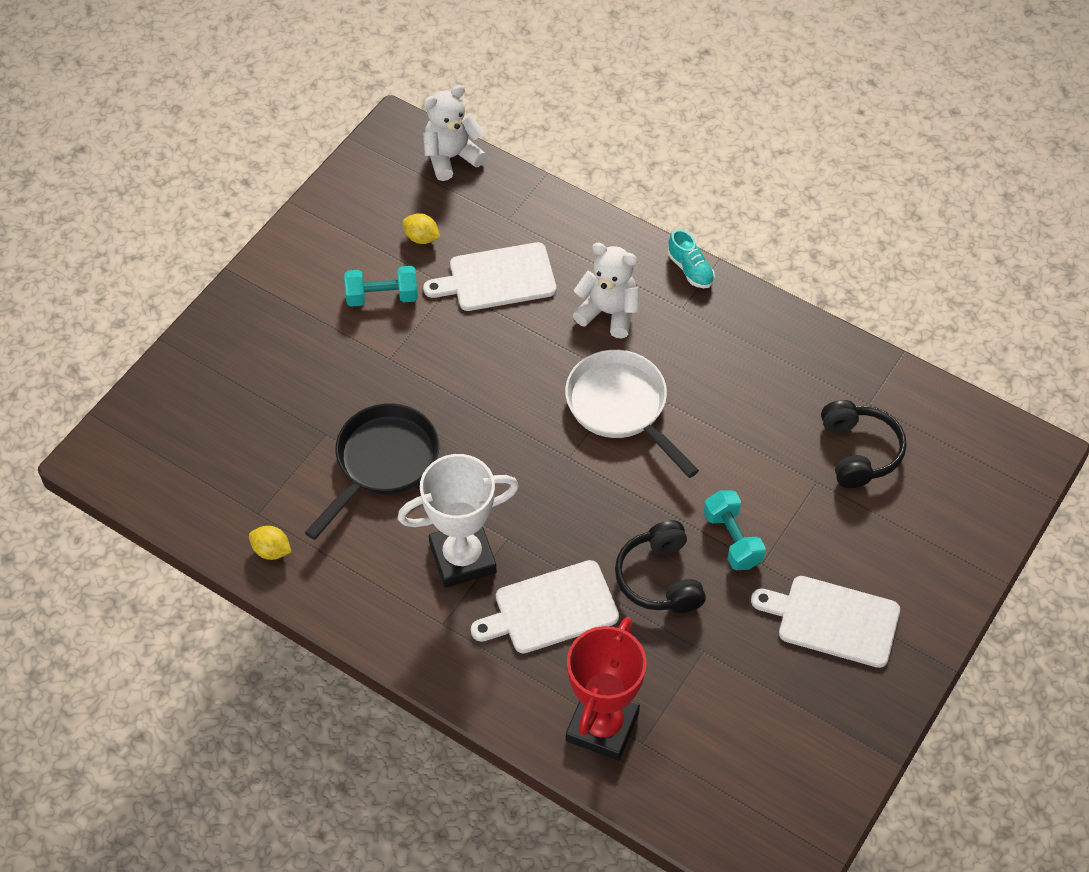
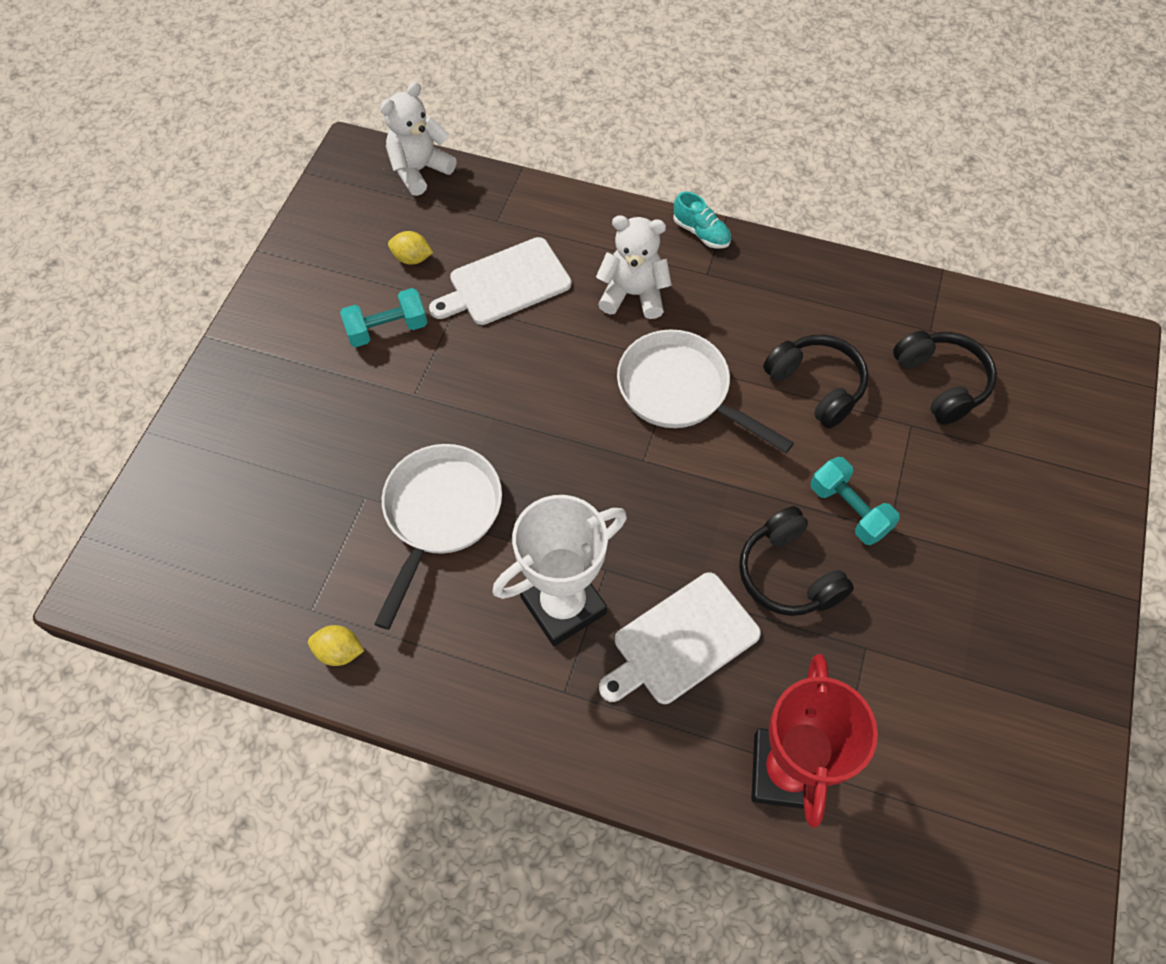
camera: 15 degrees left, 5 degrees up
(382, 463) = (440, 515): black pan -> white pan
(744, 429) = (816, 386): none -> black headphones
(833, 620) = (988, 575): white cutting board -> none

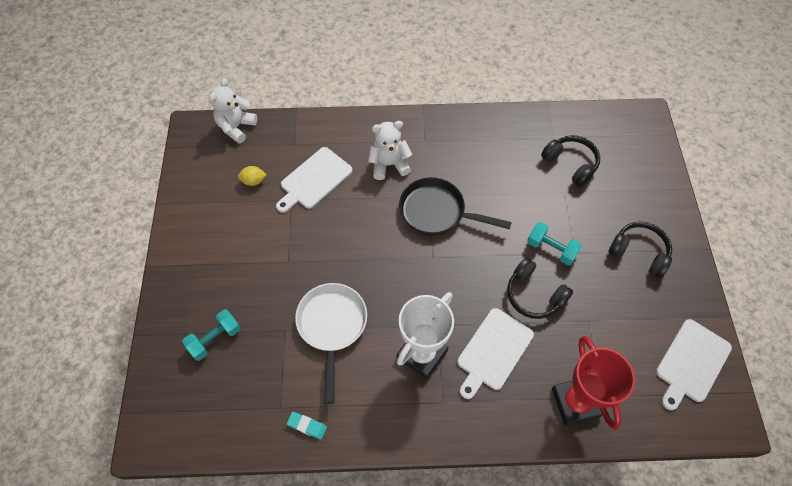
camera: 20 degrees left, 0 degrees up
(339, 651) = (307, 426): yellow lemon -> turquoise eraser
(387, 329) = (256, 228): turquoise dumbbell -> turquoise dumbbell (215, 339)
(680, 392) = (437, 212): white pan -> black pan
(701, 233) = (412, 118): turquoise shoe -> none
(816, 386) = (507, 186): black headphones -> black headphones (639, 252)
(1022, 780) = (691, 363): none -> white cutting board

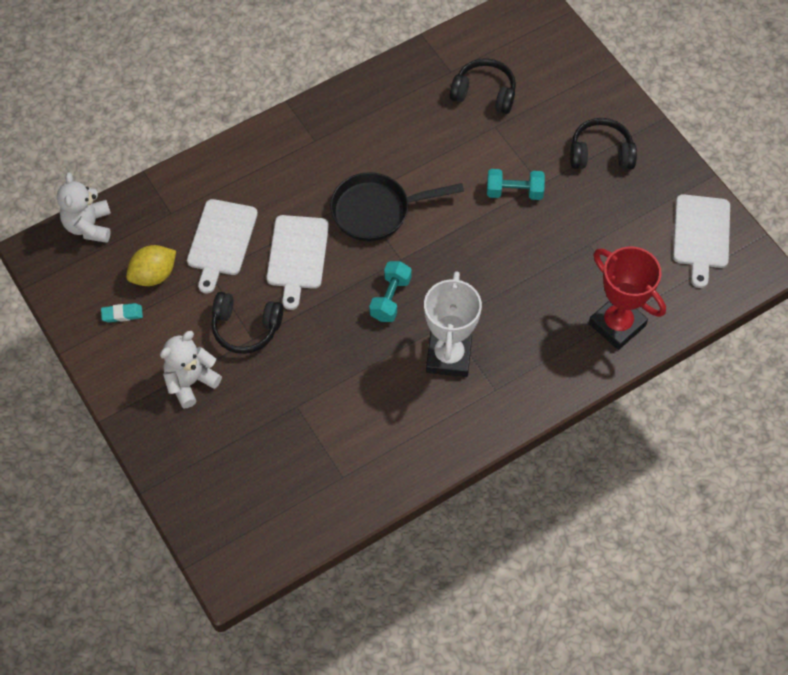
camera: 30 degrees left, 0 degrees up
(215, 339) = (230, 451): turquoise dumbbell -> turquoise dumbbell (390, 298)
(253, 181) = (154, 275): yellow lemon -> yellow lemon, size x1.57
(307, 426) = (380, 478): turquoise eraser -> turquoise eraser (122, 314)
(332, 326) = (343, 377): white pan -> none
(389, 164) = (293, 185): white teddy bear -> white teddy bear (190, 382)
(493, 351) = (515, 319): white cutting board -> white cutting board (297, 256)
(534, 295) = (523, 245): black headphones -> black headphones (246, 328)

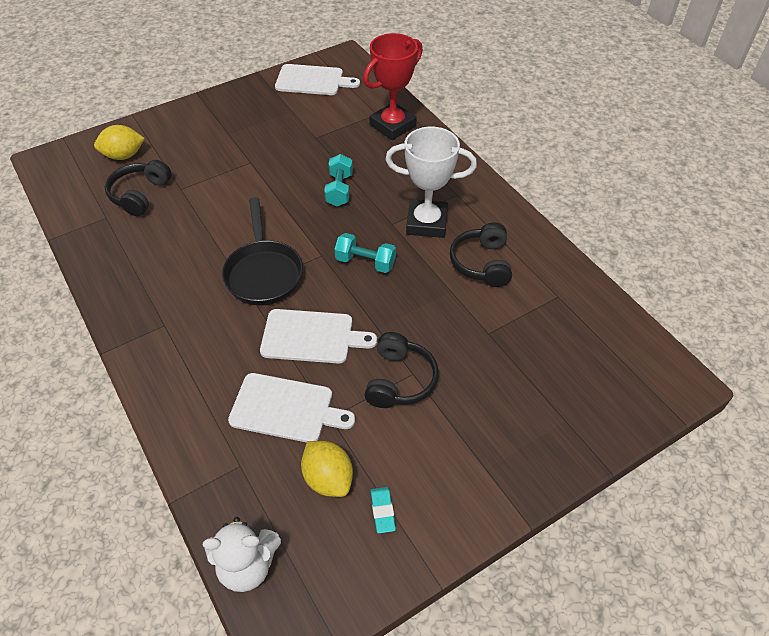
camera: 90 degrees left, 10 degrees down
(190, 382) = (469, 430): white teddy bear -> none
(514, 192) = (256, 178): turquoise dumbbell -> turquoise dumbbell (339, 190)
(544, 69) = (124, 156): none -> yellow lemon
(600, 154) = (225, 127): black headphones -> black headphones (482, 263)

